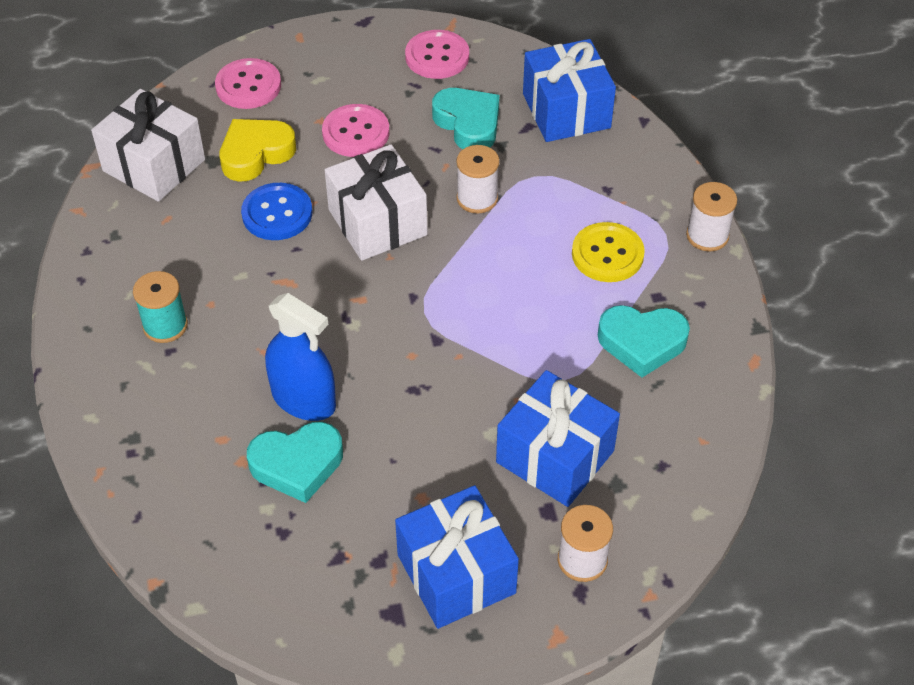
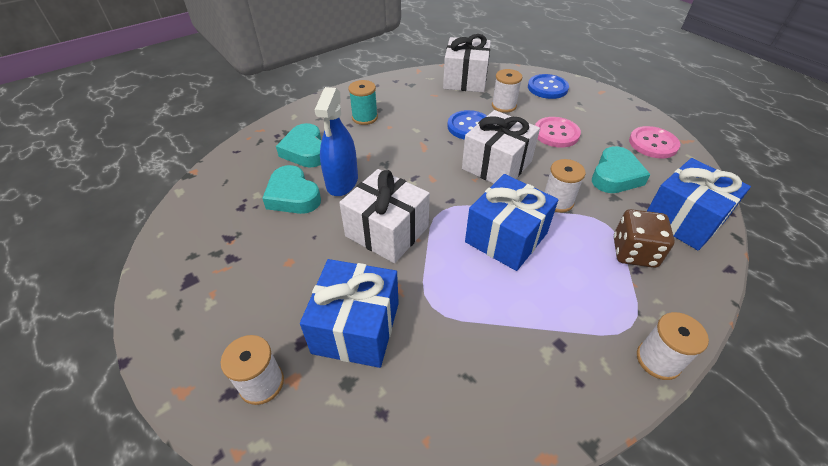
camera: 65 degrees right, 5 degrees down
(248, 86) = (547, 88): pink button -> blue button
(255, 154) = (504, 106): yellow heart -> white spool
(428, 381) = (387, 231): none -> white gift
(456, 574) = (229, 303): blue gift -> blue gift (506, 237)
(585, 178) = (634, 252): none -> brown dice
(607, 254) = (573, 292): yellow button -> none
(642, 343) = (503, 349): turquoise heart -> turquoise heart (305, 151)

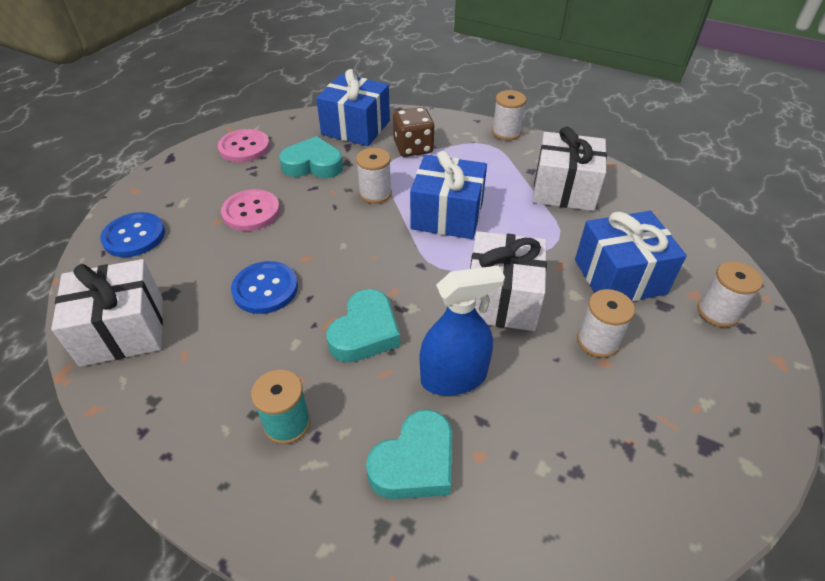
camera: 115 degrees left, 0 degrees up
(293, 196) = (514, 419): turquoise heart -> turquoise heart (365, 332)
(497, 165) = (338, 245): white gift -> white gift (564, 189)
(504, 106) = (197, 268): white spool -> white spool (597, 341)

